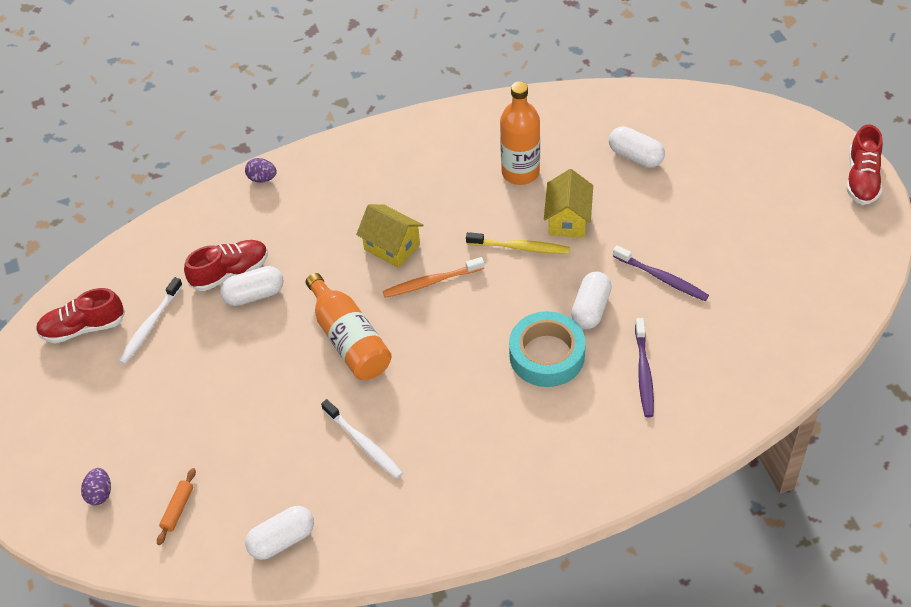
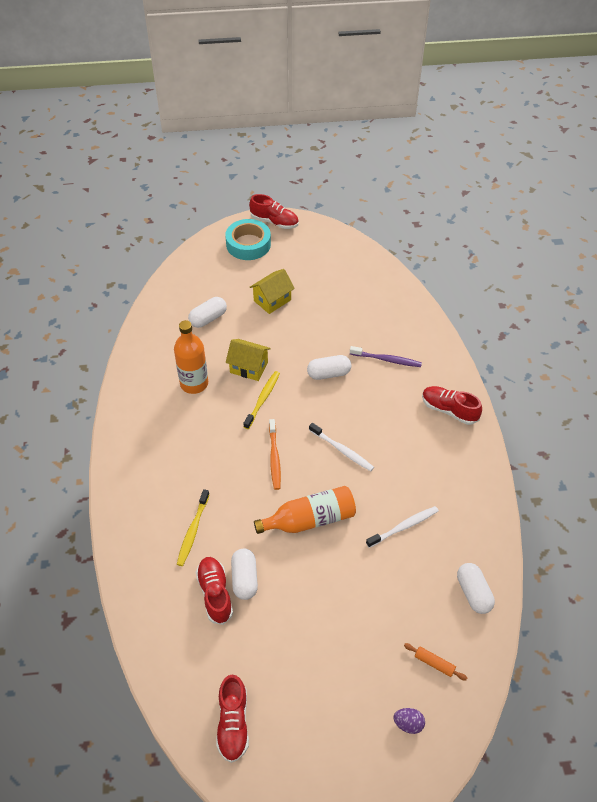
camera: 80 degrees left, 0 degrees up
(150, 325) = (249, 665): white toothbrush -> white toothbrush (342, 450)
(262, 178) = (123, 554): purple egg -> none
(306, 230) = (193, 531): none -> yellow toothbrush
(392, 247) = (232, 476): yellow house -> yellow house (272, 300)
(547, 355) = (359, 405): turquoise tape -> turquoise tape (248, 244)
(577, 467) = (449, 410): none -> red shoe
(591, 309) = (328, 373): white capsule -> white capsule turned 45 degrees counterclockwise
(662, 278) = (316, 332): purple toothbrush -> none

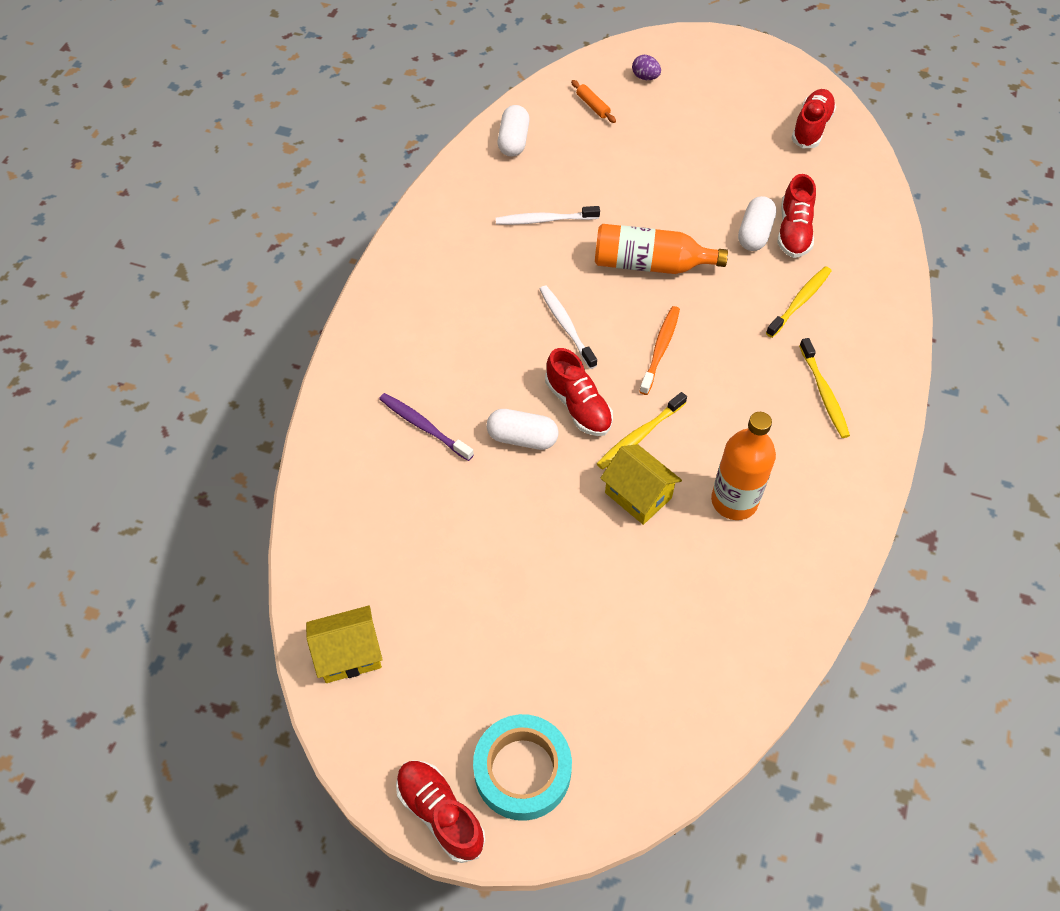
camera: 155 degrees left, 5 degrees up
(158, 467) = (824, 393): none -> yellow toothbrush
(208, 318) = (668, 617): white capsule -> none
(272, 300) = (541, 610): yellow house -> yellow house (349, 654)
(449, 410) = (392, 324): red shoe -> red shoe (578, 405)

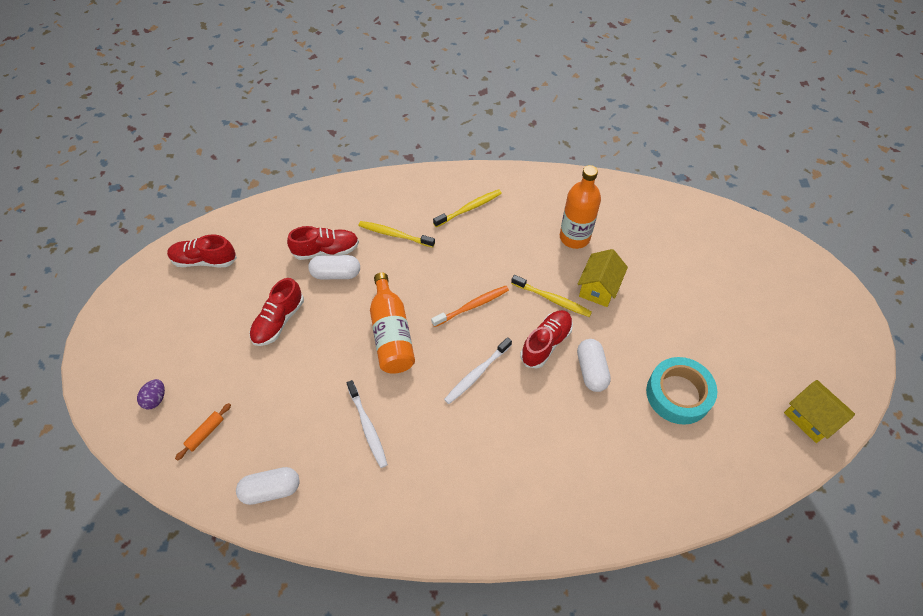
camera: 110 degrees left, 0 degrees up
(424, 426) = (616, 442): purple toothbrush -> none
(440, 813) = (858, 328): red shoe -> red shoe (278, 321)
(522, 771) = (806, 296): turquoise tape -> turquoise tape (678, 394)
(660, 349) = (472, 306): orange toothbrush -> orange toothbrush turned 150 degrees clockwise

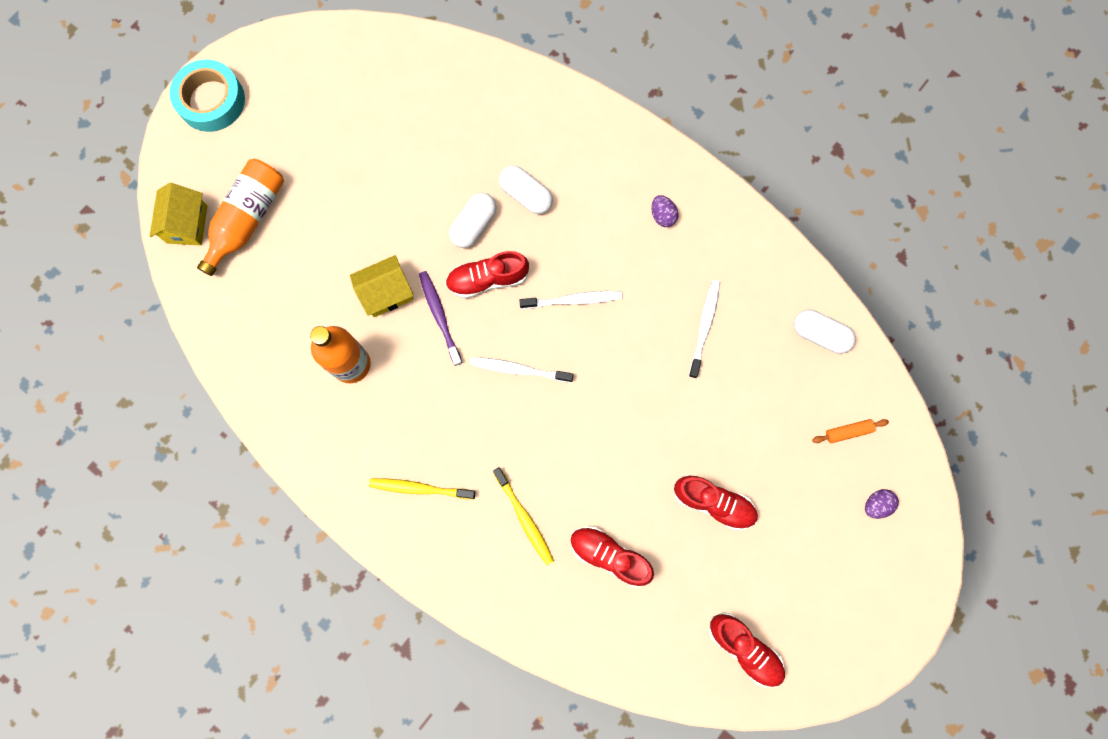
camera: 140 degrees left, 20 degrees up
(278, 321) = (713, 503): red shoe -> red shoe turned 45 degrees clockwise
(336, 274) = (620, 516): white capsule -> white capsule (526, 195)
(391, 333) = (617, 401): orange bottle -> orange bottle (247, 220)
(466, 487) = (662, 216): none -> purple egg
(472, 306) = (519, 369): orange toothbrush -> white toothbrush
(552, 299) = (439, 316): yellow toothbrush -> purple toothbrush
(678, 394) = (424, 150): turquoise tape -> turquoise tape (211, 100)
(810, 418) = (346, 54): yellow house -> yellow house (187, 224)

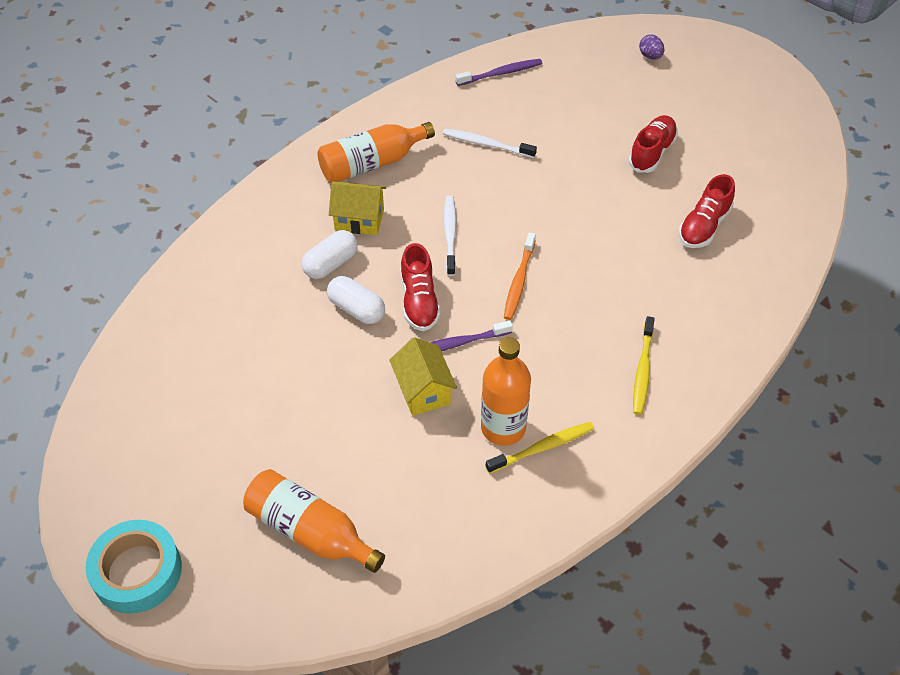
camera: 85 degrees left, 25 degrees down
(187, 224) = (304, 602): yellow house -> yellow house (359, 219)
(519, 369) = (519, 281): white toothbrush -> orange toothbrush
(524, 518) = (671, 286): yellow toothbrush -> yellow toothbrush (542, 447)
(662, 216) = (372, 163): purple egg -> orange bottle
(744, 648) = (778, 144): red shoe -> none
(820, 335) = (501, 73): white capsule -> purple toothbrush
(848, 432) = (588, 65): orange rolling pin -> none

